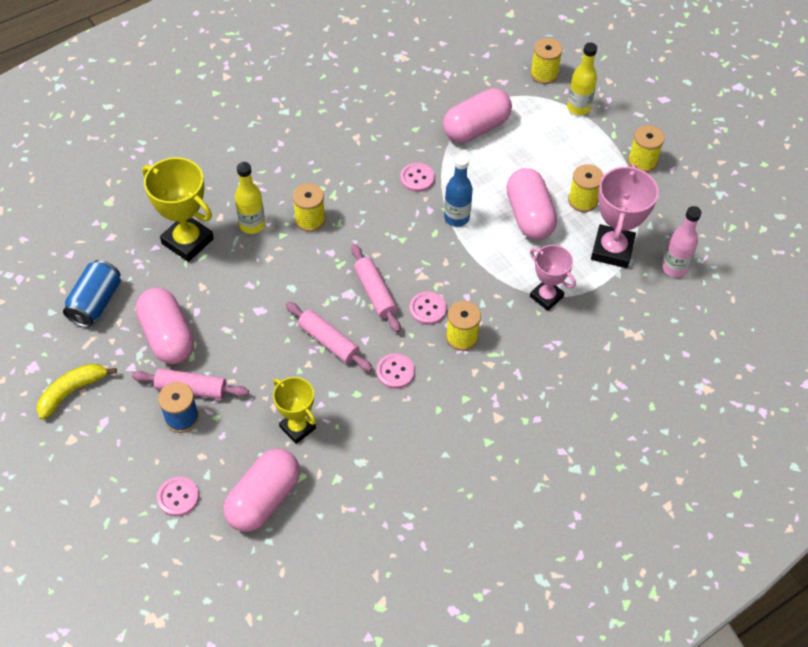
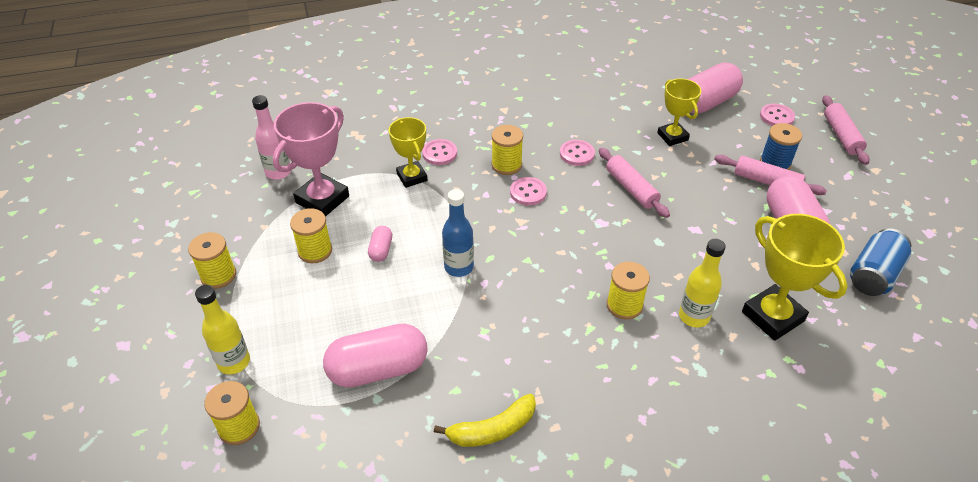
camera: 160 degrees left, 10 degrees down
(72, 392) = (883, 203): yellow banana -> yellow banana (493, 429)
(375, 293) = (574, 217): pink rolling pin -> pink rolling pin (841, 135)
(417, 178) = (482, 322): pink button -> pink button (439, 153)
(529, 215) = (381, 250): pink capsule -> pink capsule, size x0.46
(546, 296) = (412, 177): pink trophy -> yellow trophy

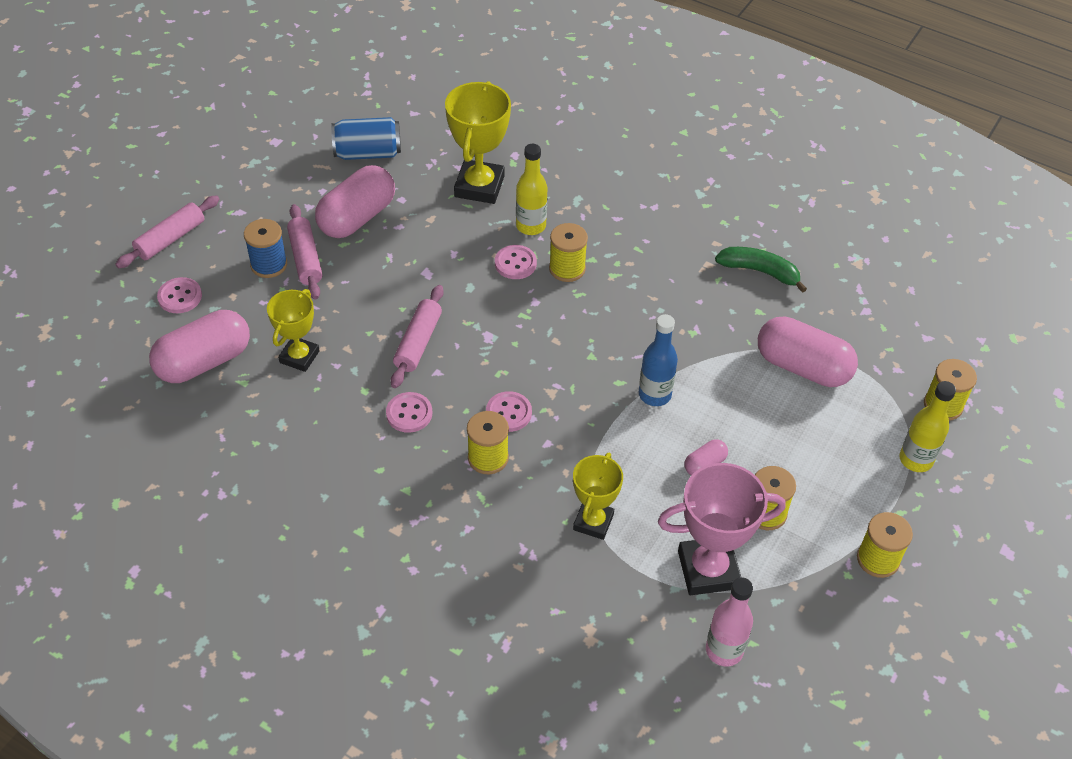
camera: 135 degrees left, 5 degrees up
(439, 153) = (533, 528): pink button -> pink button (515, 263)
(493, 429) = (759, 271): yellow banana -> green banana
(707, 102) = (204, 362): pink capsule -> pink capsule turned 45 degrees counterclockwise

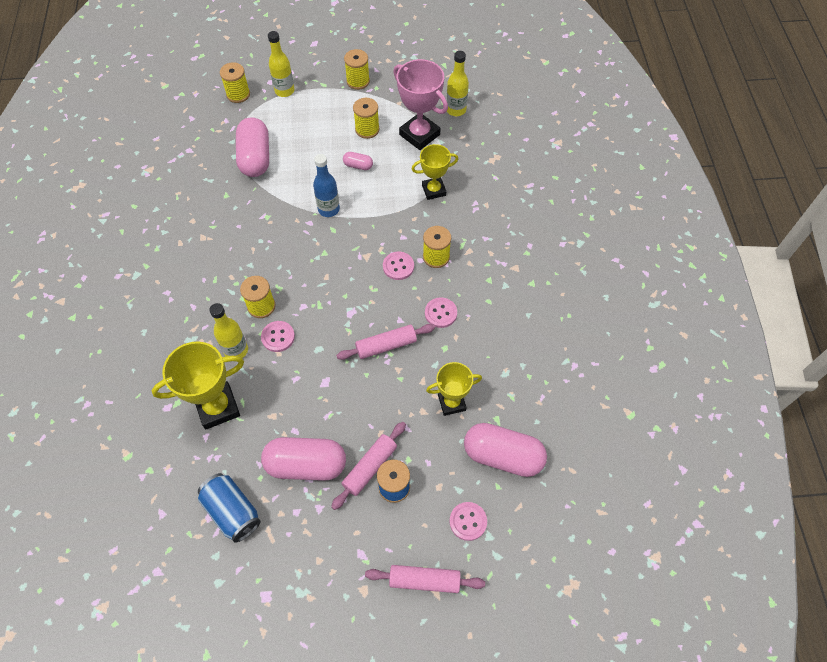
camera: 125 degrees left, 10 degrees up
(724, 650) = (456, 110): pink bottle -> yellow bottle
(759, 271) = (190, 210): green banana -> none

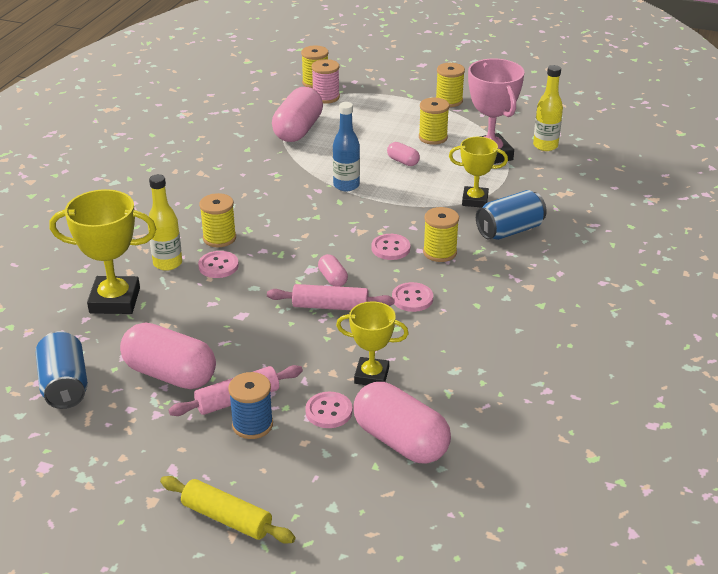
camera: 25 degrees right, 25 degrees down
(256, 110) = (326, 97): none -> pink spool
(284, 91) = (365, 90): yellow bottle -> none
(372, 316) = (332, 278): none -> pink capsule
(424, 580) = (227, 518): pink rolling pin -> yellow rolling pin
(468, 521) = (316, 484): pink button -> pink button (329, 411)
(474, 214) = (509, 230): none -> blue can

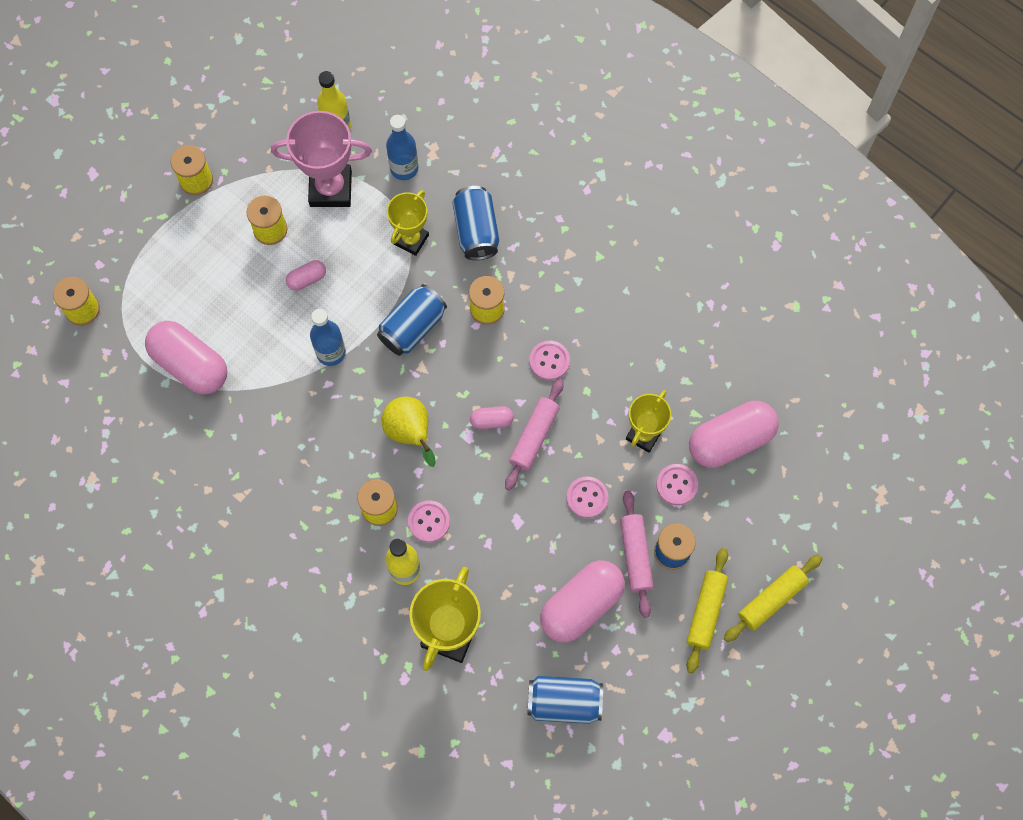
camera: 70 degrees left, 35 degrees up
(194, 466) = (706, 612): none -> yellow rolling pin
(296, 238) = (410, 433): none -> yellow pear
(326, 97) = (125, 309): pink spool -> none
(390, 248) = (462, 350): pink button -> pink button (587, 498)
(395, 218) = (413, 327): none -> blue can
(536, 183) = (404, 168): none -> blue bottle

